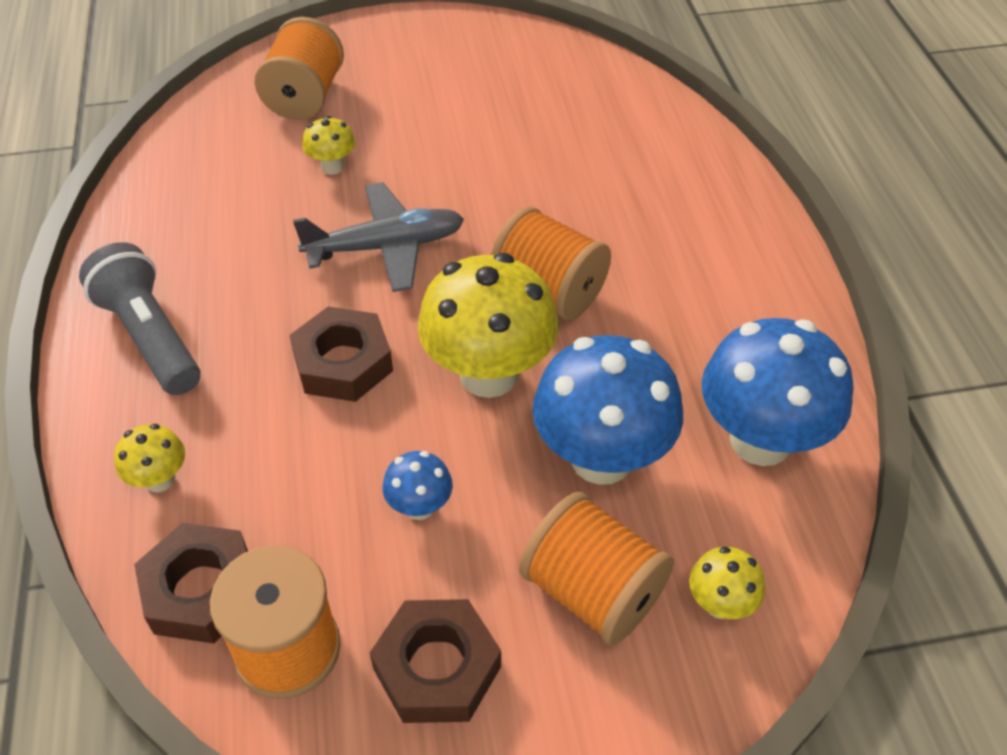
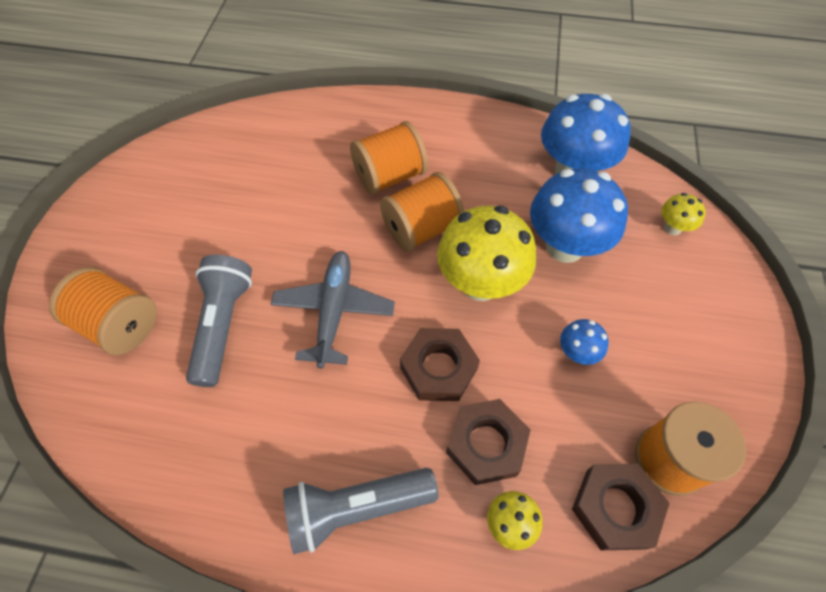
camera: 70 degrees left, 10 degrees up
(332, 167) = (223, 325): yellow mushroom -> grey flashlight
(437, 668) = (694, 375): brown nut -> brown nut (486, 444)
(592, 592) = (655, 281): orange spool -> orange spool (389, 176)

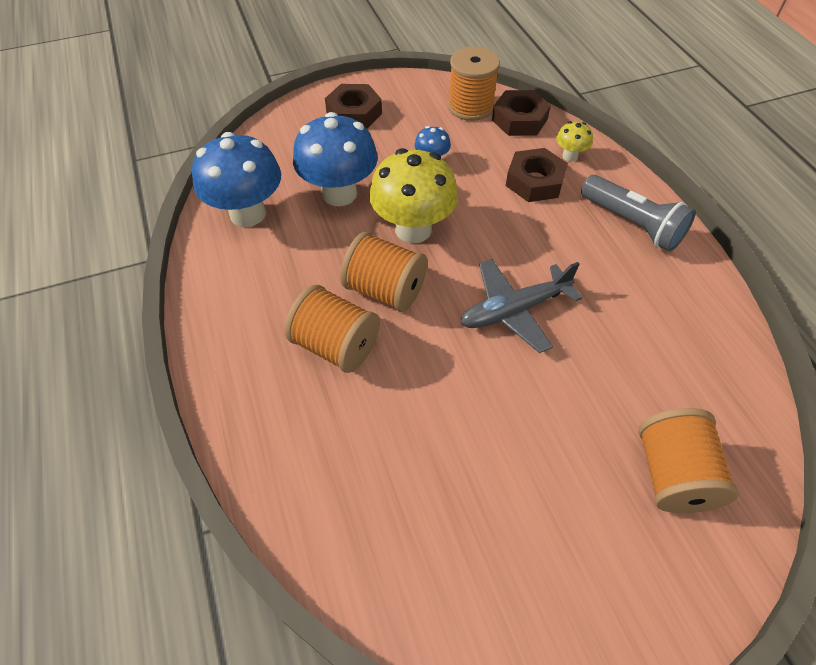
camera: 120 degrees left, 5 degrees down
(223, 325) = (595, 384): grey flashlight -> none
(438, 368) = (505, 224): brown nut -> brown nut (354, 113)
(672, 228) = (279, 142): yellow mushroom -> none

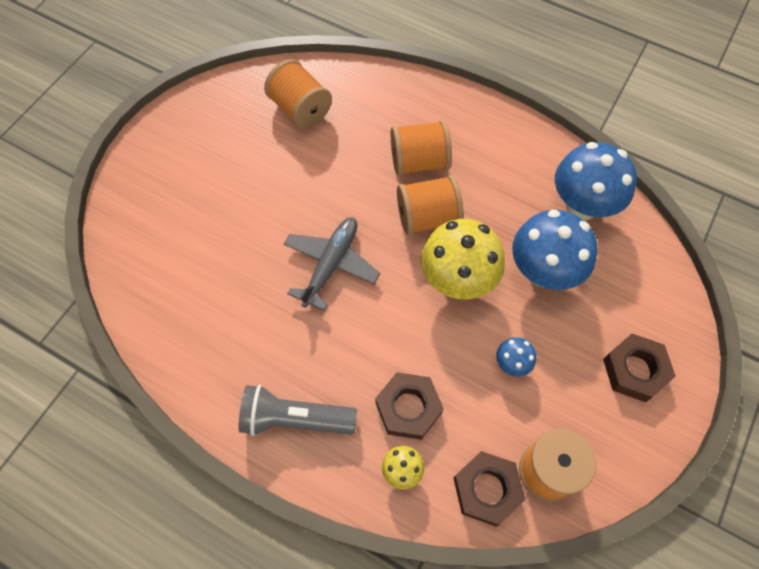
camera: 140 degrees right, 10 degrees up
(672, 474) = (168, 222): orange spool -> orange spool (300, 109)

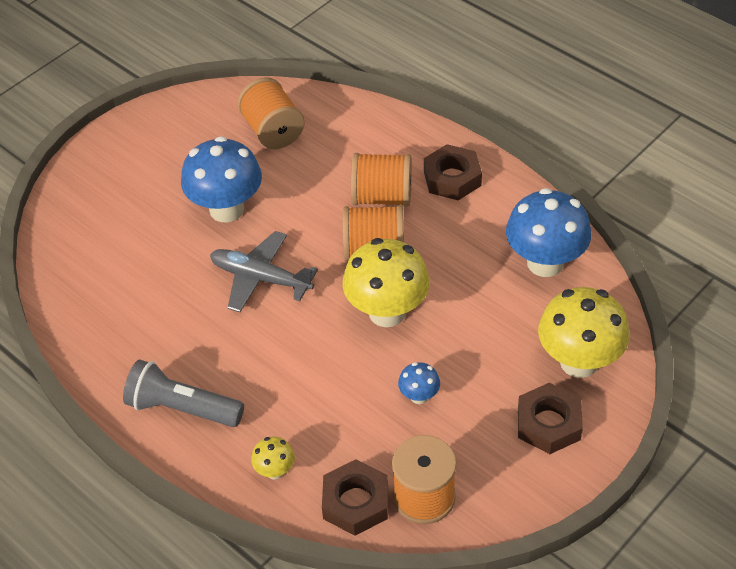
camera: 15 degrees right, 15 degrees down
(331, 264) = (260, 278): grey plane -> grey plane turned 105 degrees counterclockwise
(408, 408) = (299, 418): brown nut -> brown nut (452, 178)
(543, 271) = (481, 318): blue mushroom -> blue mushroom (226, 209)
(641, 301) = (579, 362): none -> yellow mushroom

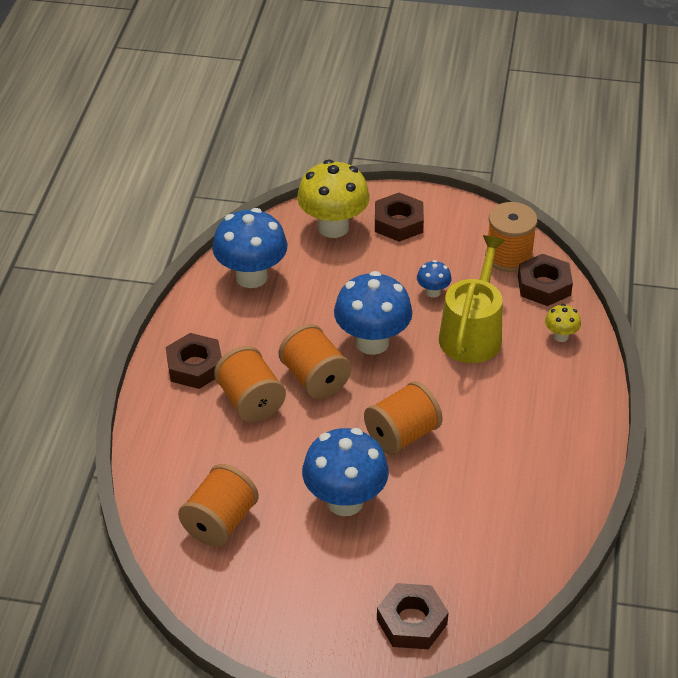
camera: 125 degrees left, 5 degrees down
(87, 196) = (412, 621): none -> brown nut
(182, 408) = (562, 414): grey flashlight -> none
(260, 278) = (402, 435): grey plane -> orange spool
(337, 397) = (472, 333): none -> yellow watering can
(387, 312) = (372, 342): yellow mushroom -> blue mushroom

